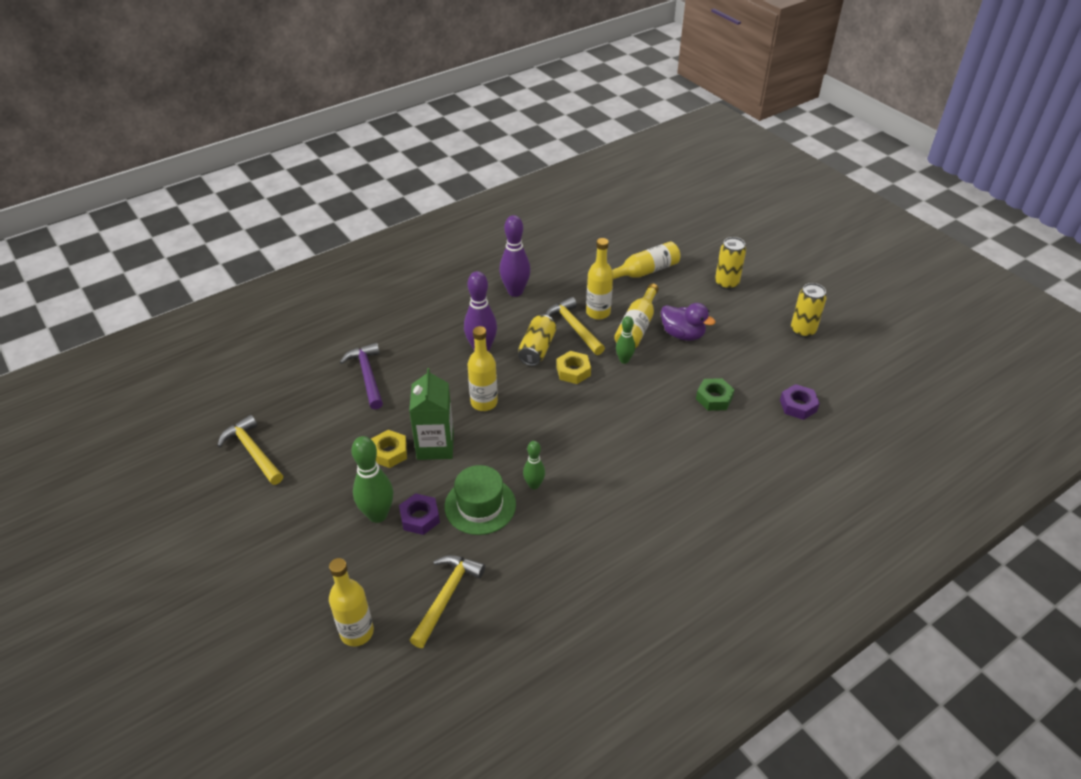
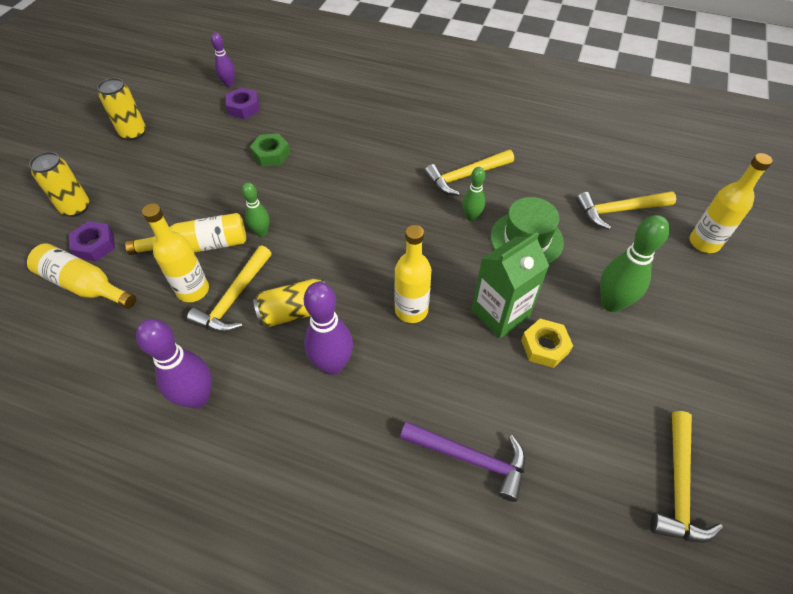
camera: 125 degrees left, 10 degrees up
(367, 376) = (470, 458): purple hammer -> purple hammer turned 105 degrees counterclockwise
(420, 518) = (580, 271): purple nut -> purple nut (95, 245)
(573, 371) = (307, 263): yellow nut -> none
(583, 511) = (466, 176): none -> yellow hammer
(682, 334) = (190, 207): purple duck -> none
(846, 409) = (229, 84): none -> purple bowling pin

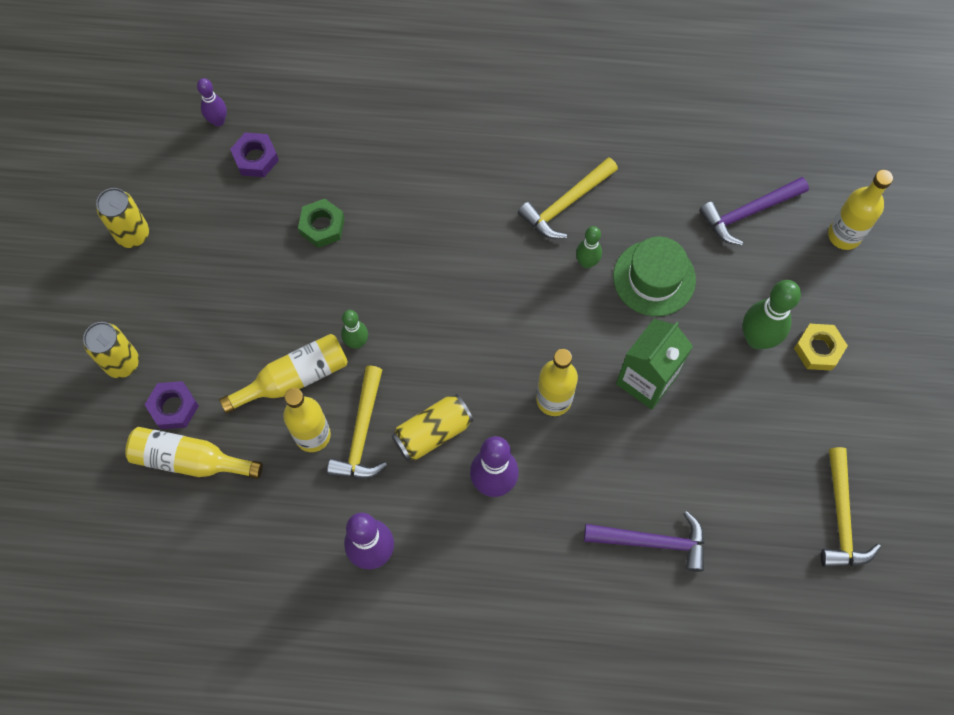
camera: 15 degrees left, 15 degrees up
(544, 346) = (698, 407): yellow nut -> yellow nut (818, 349)
(619, 210) = (749, 212): yellow hammer -> purple hammer

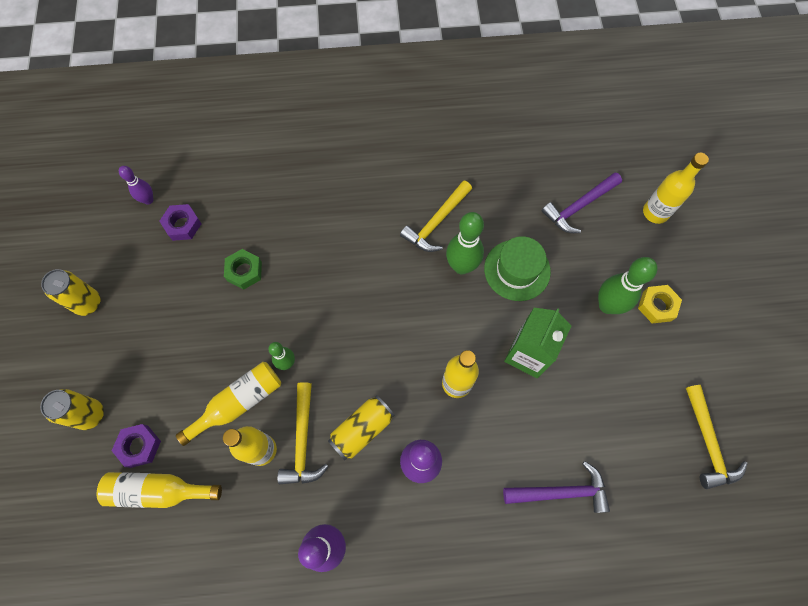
camera: 10 degrees left, 0 degrees up
(586, 262) = (461, 266): green bowling pin -> green bowling pin, size x1.71

